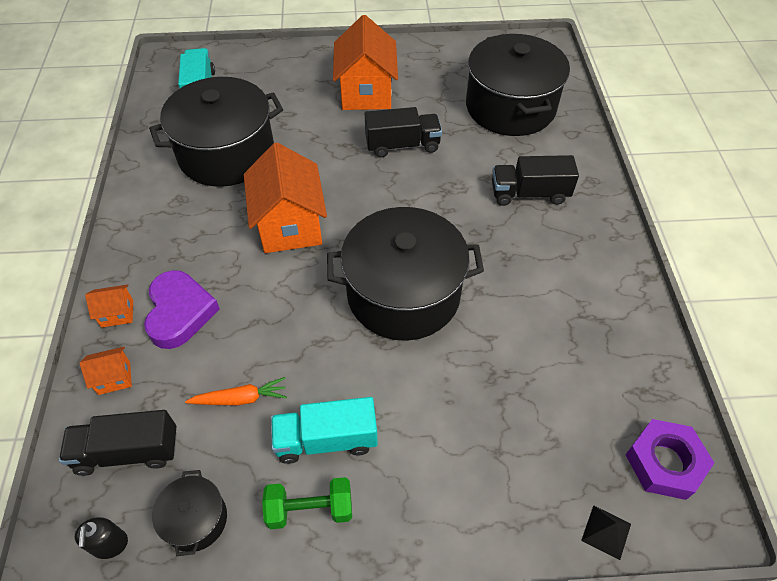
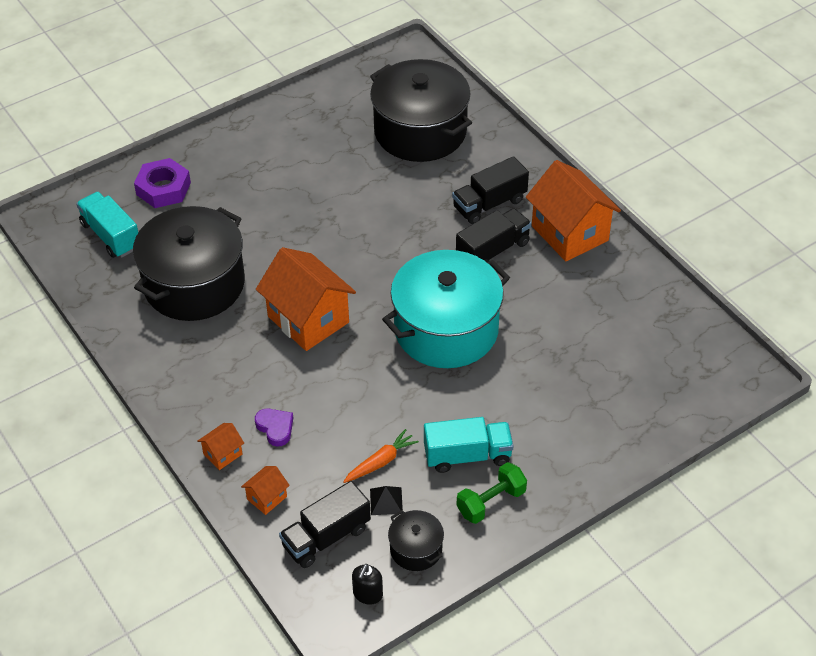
camera: 30 degrees left, 5 degrees down
(110, 544) = (367, 594): black soap dispenser -> black soap dispenser turned 60 degrees clockwise
(179, 312) = (275, 428): purple heart -> purple heart, size x0.57
(326, 439) = (467, 455): turquoise truck -> turquoise truck turned 150 degrees counterclockwise
(366, 92) = (277, 171): orange house -> orange house (569, 233)
(402, 145) = (351, 207): black truck -> black truck (493, 250)
(403, 294) = (446, 329): black pot -> turquoise pot
(606, 532) = (693, 415): black pyramid -> black pyramid (386, 501)
(664, 462) = (706, 355): purple nut -> purple nut (163, 188)

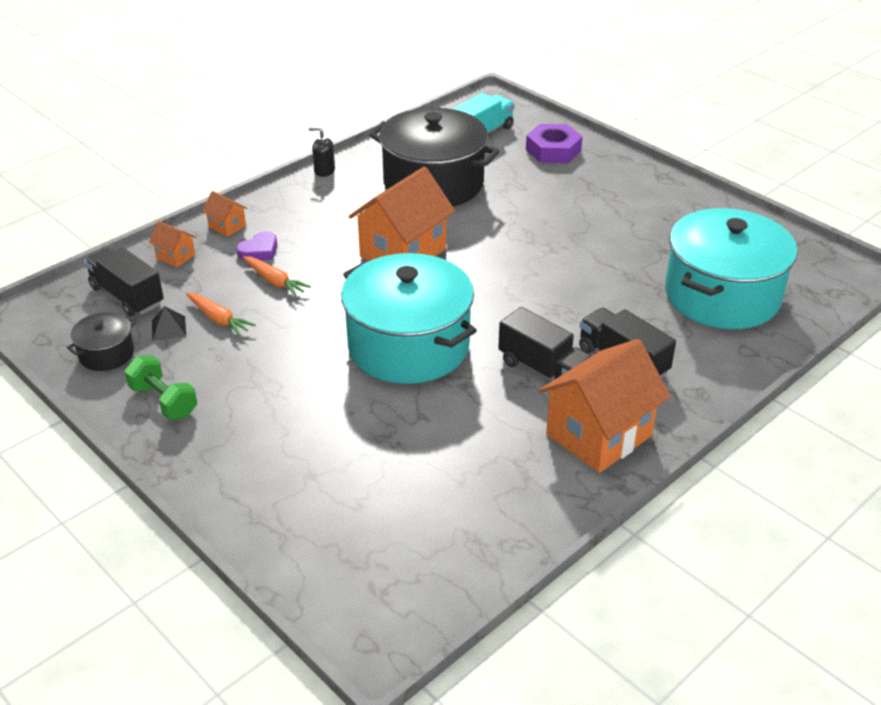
camera: 80 degrees right, 10 degrees down
(330, 417) = (275, 281): none -> orange carrot
(367, 594) = (56, 328): black soap dispenser -> black soap dispenser (324, 171)
(420, 131) = (722, 295): black pot -> turquoise pot
(467, 455) = (228, 378): turquoise truck -> none

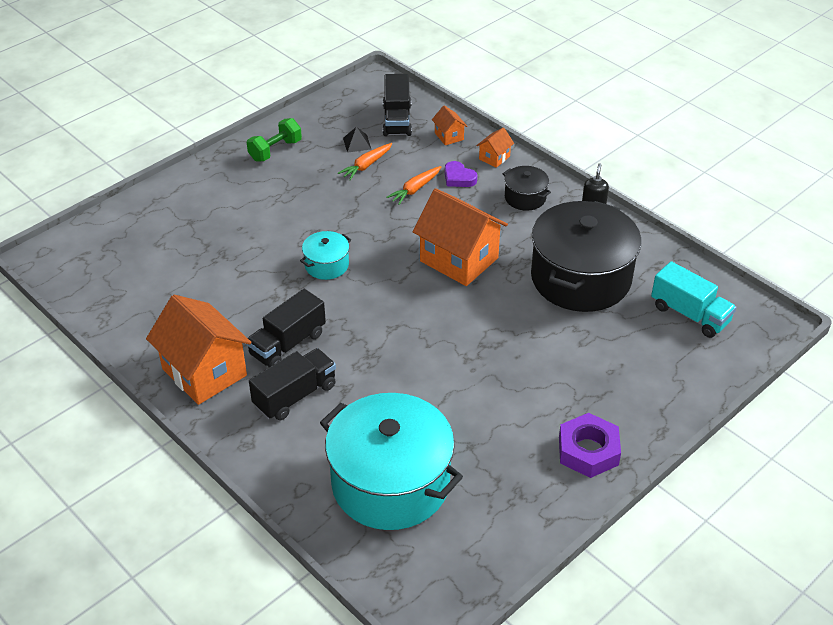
camera: 90 degrees right, 5 degrees up
(106, 354) = (329, 120): black pot -> black pot (525, 197)
(127, 296) = (397, 120): black truck -> black truck turned 135 degrees clockwise
(175, 256) = (449, 136): orange house -> orange house turned 60 degrees counterclockwise
(408, 346) = (326, 265): turquoise pot -> turquoise pot, size x0.45
(553, 150) = (665, 371): purple nut -> purple nut (588, 451)

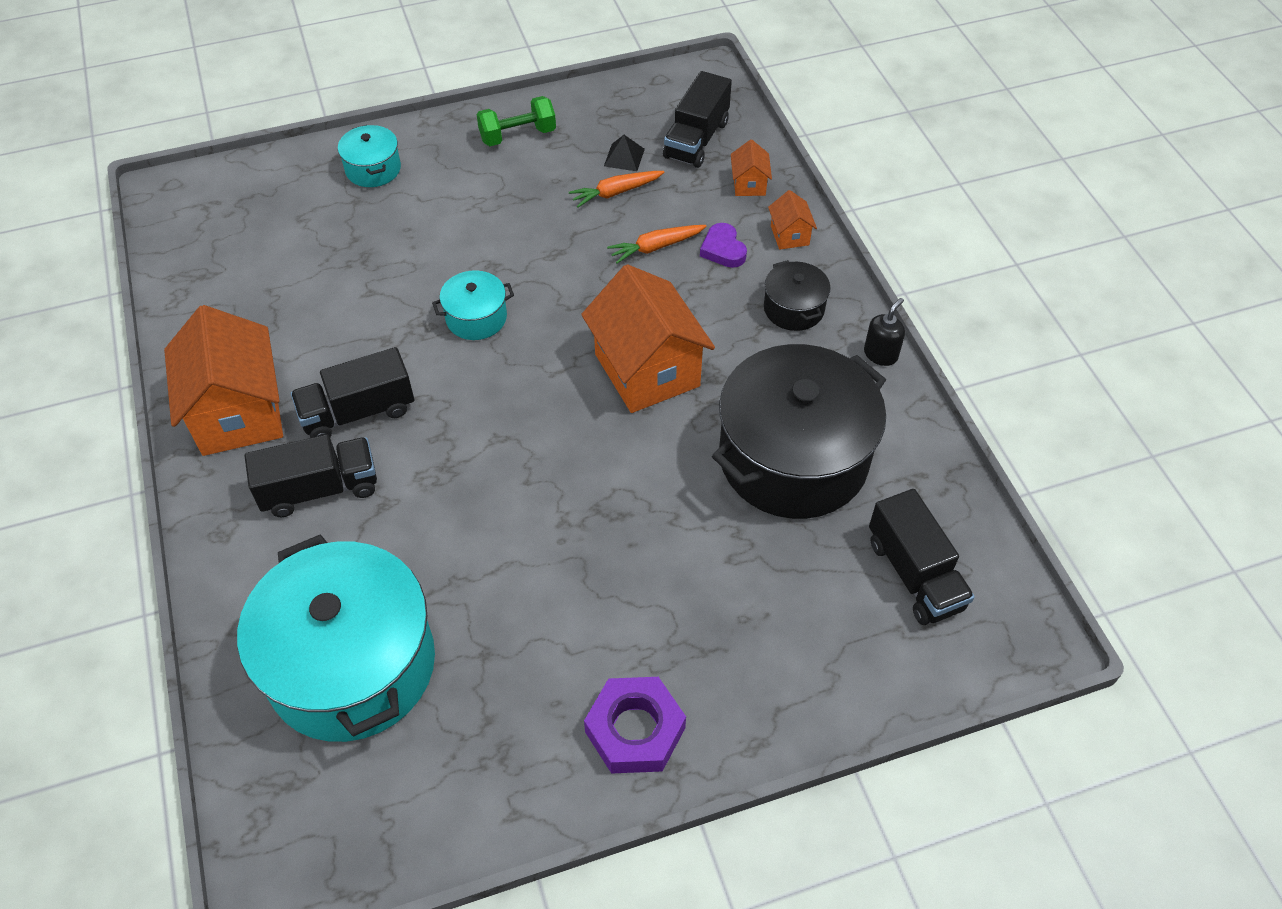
camera: 25 degrees right, 10 degrees up
(188, 199) = (373, 169): none -> turquoise pot
(494, 158) = (789, 235): orange house -> orange house turned 75 degrees counterclockwise
(690, 314) = (914, 574): turquoise truck -> black truck

